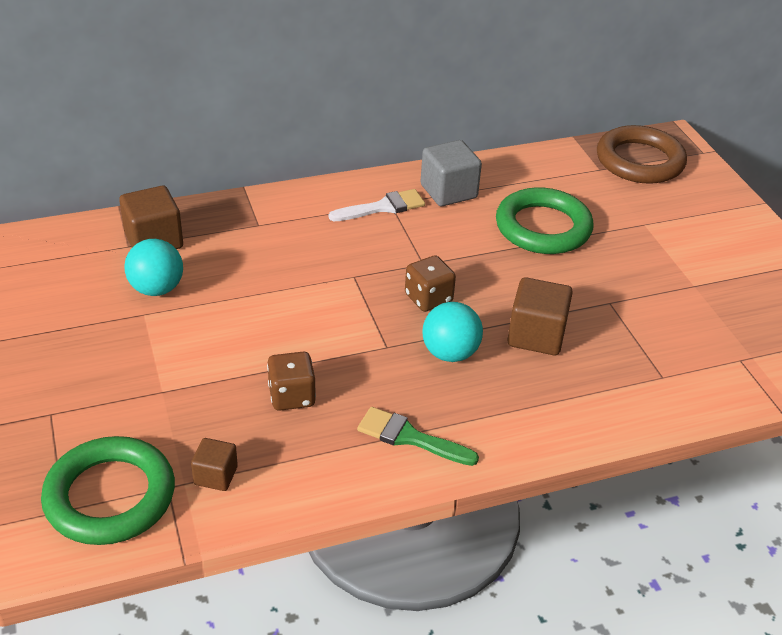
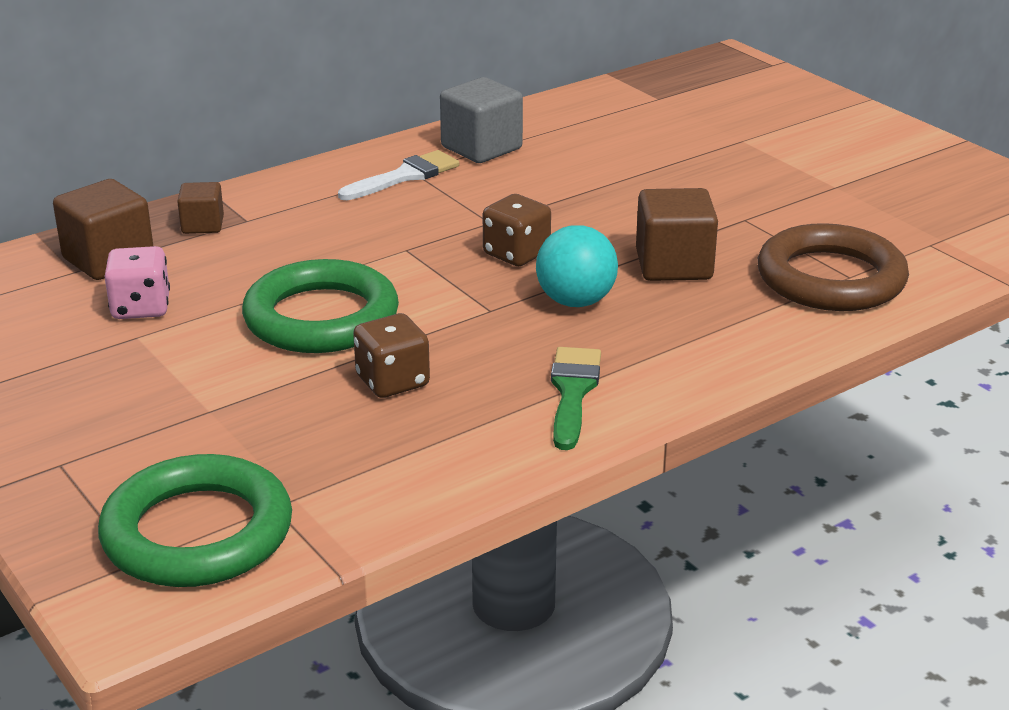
camera: 15 degrees left, 10 degrees down
(157, 289) = (141, 307): turquoise ball -> pink dice
(215, 476) = (335, 481): brown cube -> brown cube (202, 225)
(410, 437) = (573, 392): green brush -> green brush turned 90 degrees clockwise
(543, 227) = (621, 163): green ring -> green ring (321, 318)
(639, 161) = (701, 83): brown ring -> brown ring (830, 279)

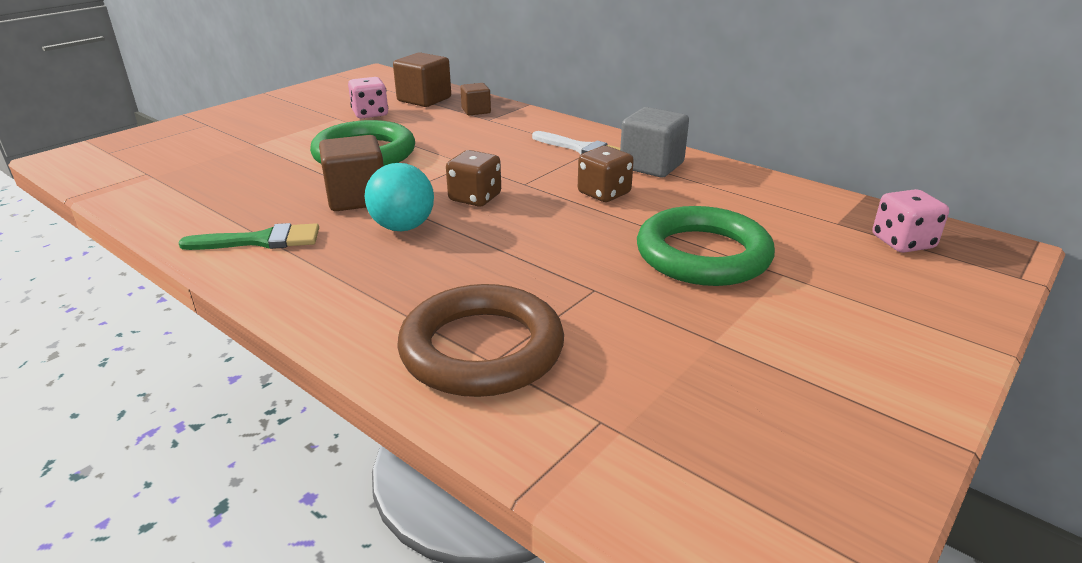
camera: 75 degrees right, 0 degrees up
(197, 532) = (128, 160): green ring -> green ring (703, 255)
(392, 381) = (282, 183): brown dice -> brown dice (604, 193)
(673, 265) = (479, 261): brown cube -> brown cube (357, 198)
(704, 85) = (902, 242): none -> pink dice

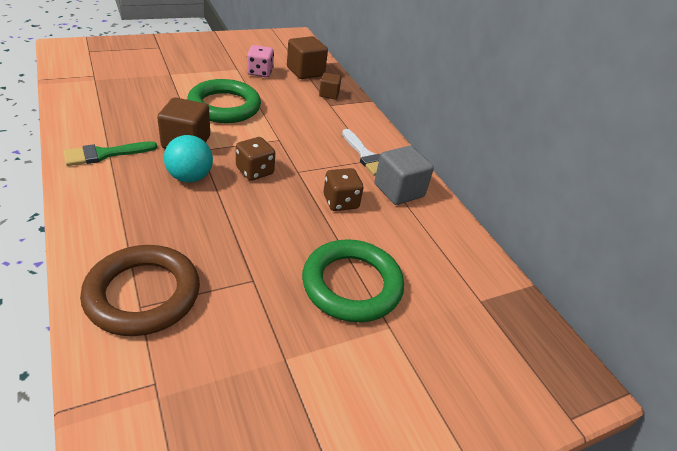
camera: 20 degrees right, 10 degrees up
(261, 241) = (105, 154): green brush -> green brush turned 135 degrees clockwise
(902, 242) = (511, 341): pink dice -> none

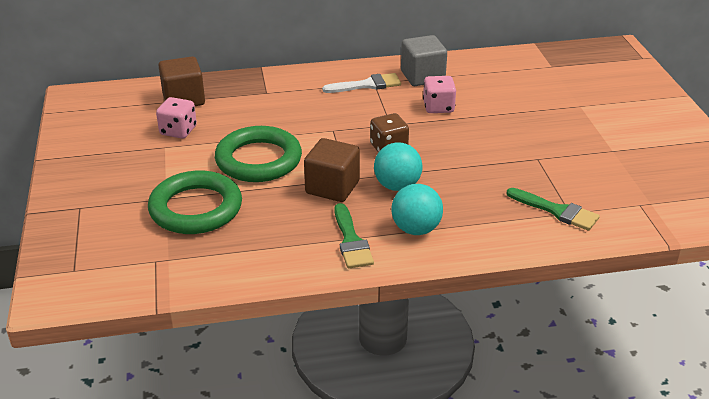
camera: 70 degrees left, 5 degrees down
(118, 189) = (416, 229): none -> turquoise ball
(143, 294) = (557, 211): brown ring -> green brush
(329, 94) = (242, 90): brown cube -> none
(340, 202) = (438, 107): brown dice -> pink dice
(352, 285) = (540, 115): green ring -> green ring (196, 208)

